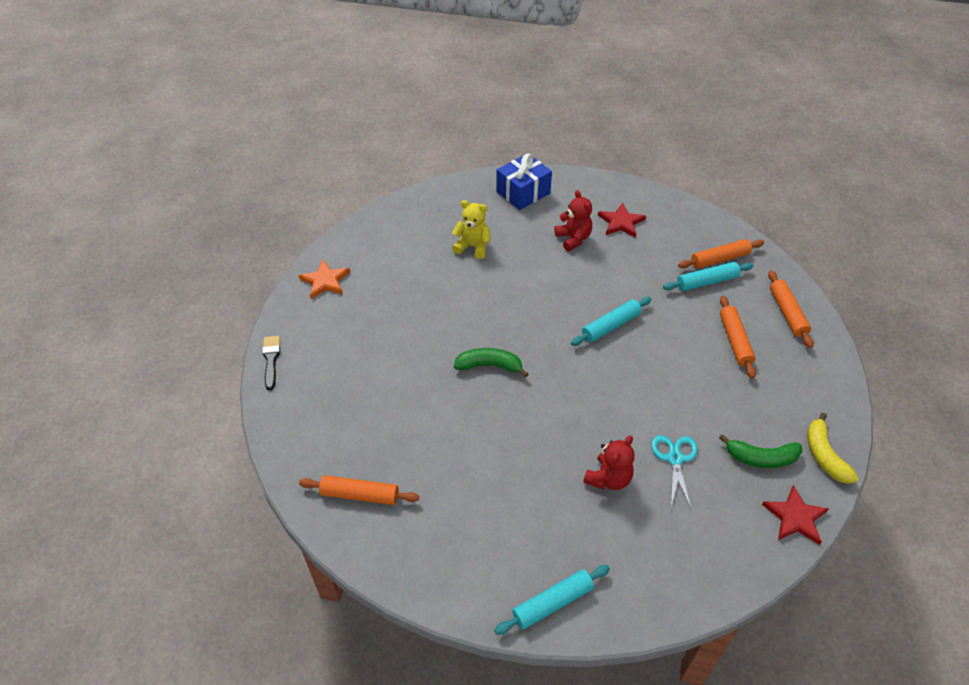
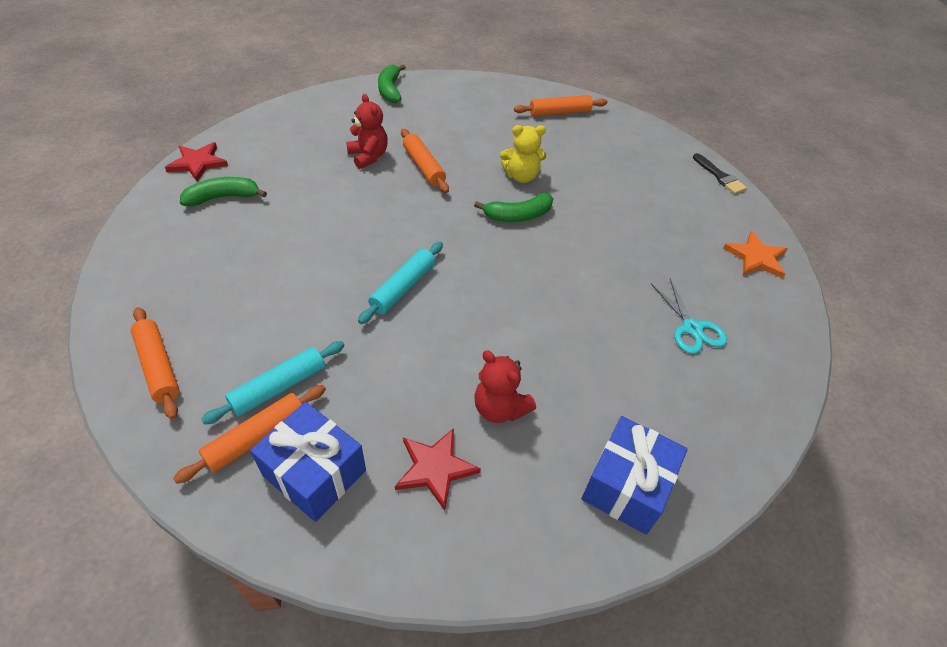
camera: 155 degrees right, 0 degrees up
(473, 247) = (631, 351): yellow teddy bear -> yellow teddy bear (521, 176)
(553, 603) = (390, 90): turquoise rolling pin -> green banana
(608, 478) = (368, 156): red teddy bear -> red teddy bear turned 135 degrees clockwise
(675, 459) = (310, 181): turquoise scissors -> turquoise scissors (692, 328)
(687, 236) = (314, 473): none -> blue gift
(735, 341) = (241, 307): orange rolling pin -> orange rolling pin (423, 166)
(824, 455) = (155, 212): yellow banana -> none

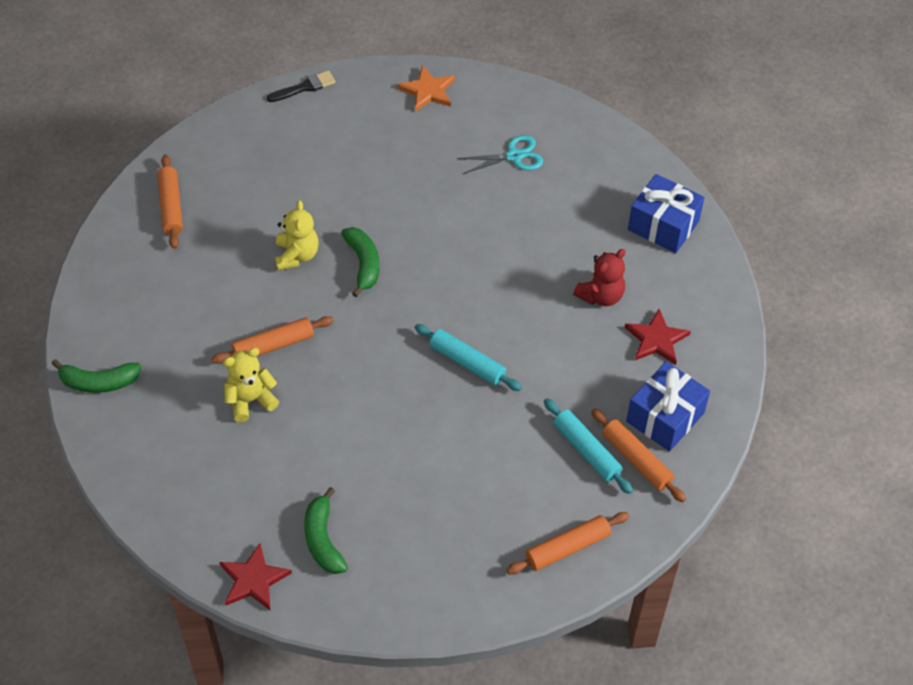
camera: 85 degrees left, 5 degrees up
(368, 156) = (250, 400): red teddy bear -> yellow teddy bear

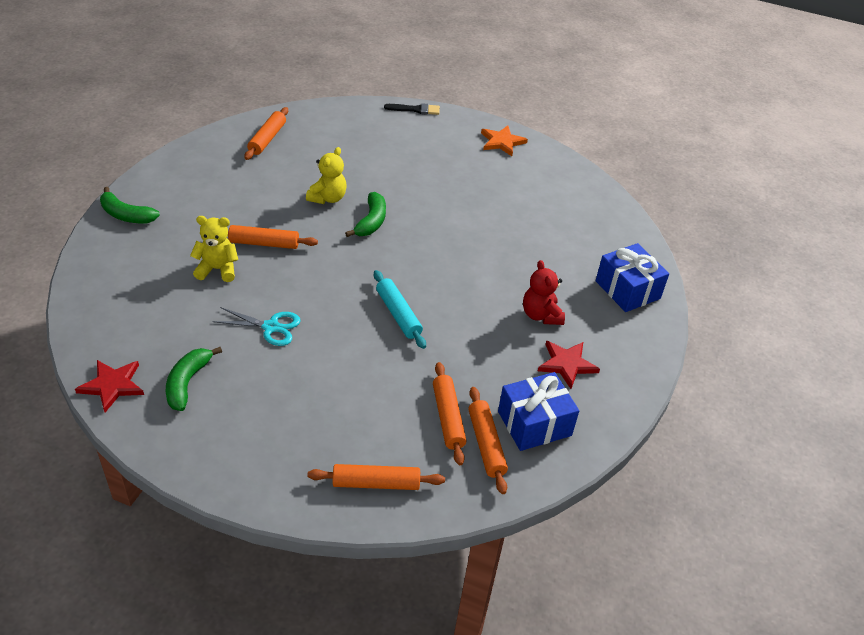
camera: 25 degrees right, 10 degrees down
(514, 156) = (537, 202): turquoise scissors -> turquoise scissors (271, 327)
(586, 451) = (448, 417): turquoise rolling pin -> orange rolling pin
(601, 296) = (541, 315): red teddy bear -> red teddy bear turned 90 degrees clockwise

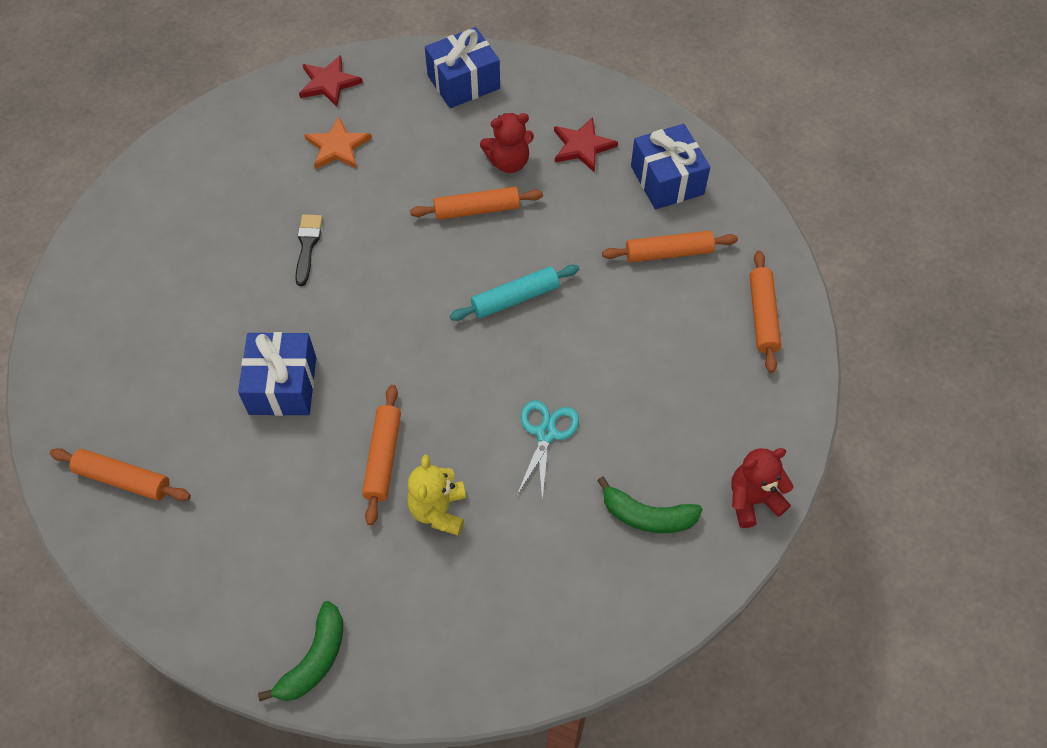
camera: 85 degrees left, 15 degrees up
(112, 385) = (661, 603): red star -> red star (329, 83)
(186, 454) = (753, 500): none -> red teddy bear
(328, 198) = (283, 385): yellow teddy bear -> blue gift
(371, 222) = (337, 331): green banana -> none
(415, 109) = (65, 279): black brush -> black brush (307, 245)
(486, 444) = (699, 221): orange rolling pin -> orange rolling pin (477, 210)
(502, 142) = (163, 178): orange star -> orange star (338, 147)

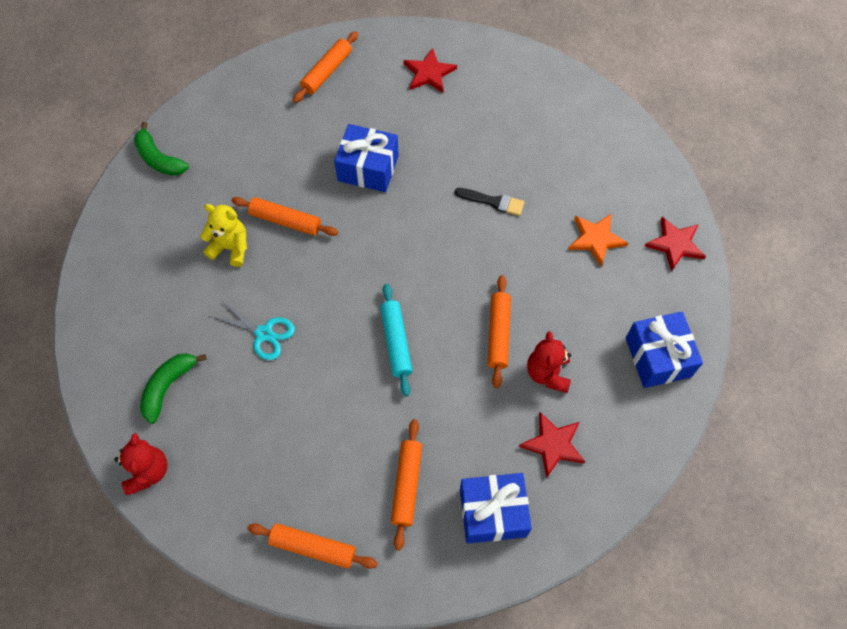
camera: 105 degrees right, 5 degrees up
(114, 353) = (429, 73): none -> red star

